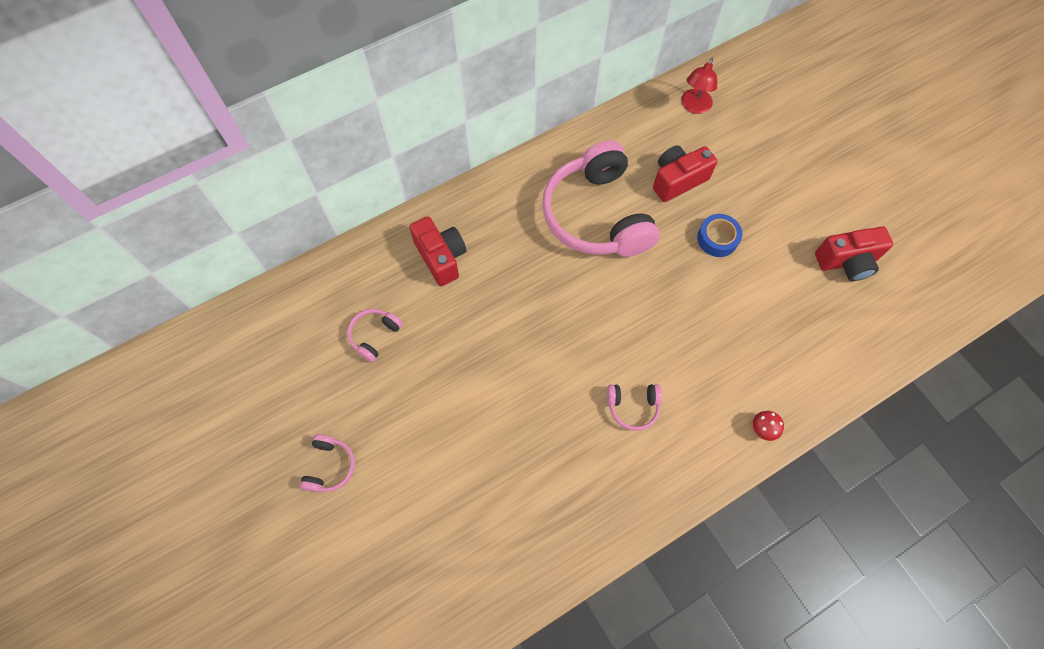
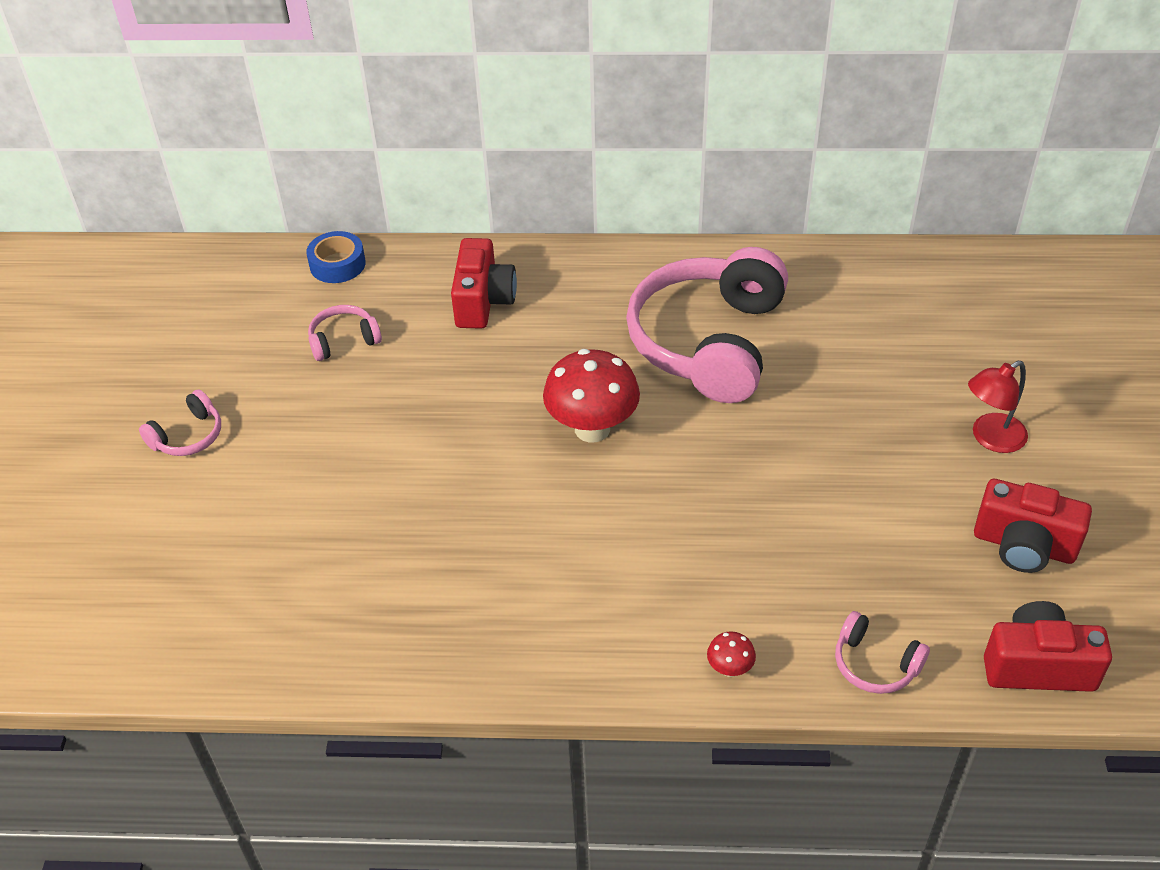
camera: 35 degrees right, 20 degrees down
(576, 315) = (592, 429): none -> red mushroom
(633, 407) = (578, 556): pink headphones -> pink headphones (875, 664)
(677, 180) = (850, 351): red camera -> red camera (1037, 666)
(694, 107) = (943, 285): red lamp -> red lamp (990, 438)
(717, 239) = (851, 435): blue tape -> blue tape (337, 264)

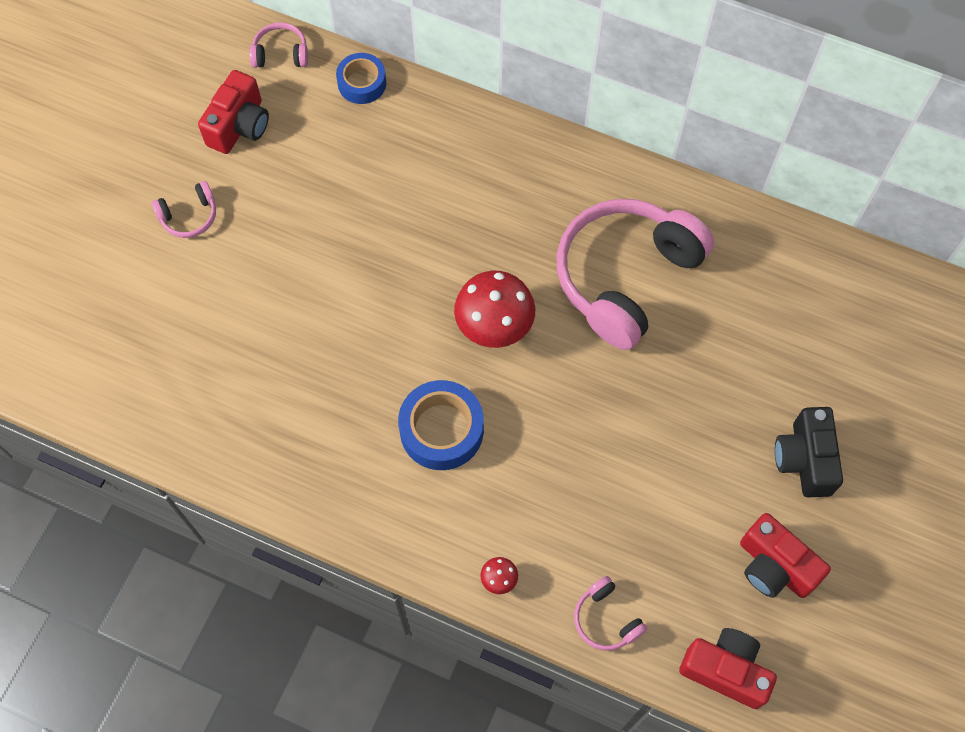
camera: 20 degrees right, 20 degrees up
(344, 340) = (338, 166): pink headphones -> pink headphones (281, 54)
(483, 301) = (463, 166): red camera -> red camera (239, 126)
(583, 543) = (441, 430): none -> blue tape
(990, 438) = (804, 459): red lamp -> black camera

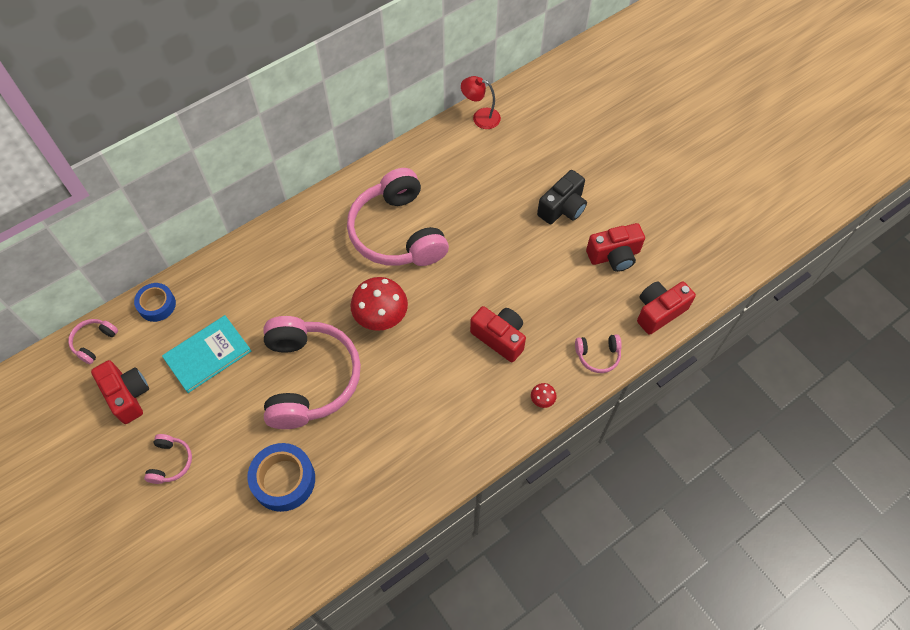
camera: 60 degrees left, 5 degrees down
(333, 172) = (207, 355): none -> turquoise book
(368, 294) = (309, 378): none -> pink headphones
(441, 430) = (428, 383): blue tape -> blue tape (283, 480)
(555, 481) = (499, 338): none -> red camera
(804, 459) = (562, 208): black camera -> black camera turned 75 degrees counterclockwise
(876, 277) = (480, 117): none -> red lamp

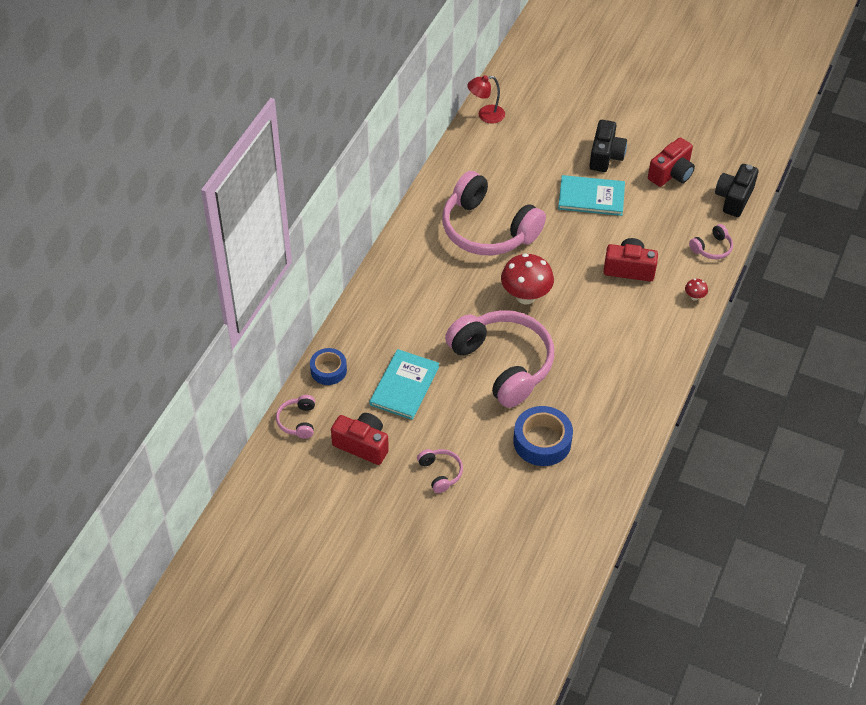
camera: 30 degrees left, 10 degrees down
(518, 244) = (591, 197): none -> turquoise book
(659, 311) = (734, 198): red camera -> black camera

